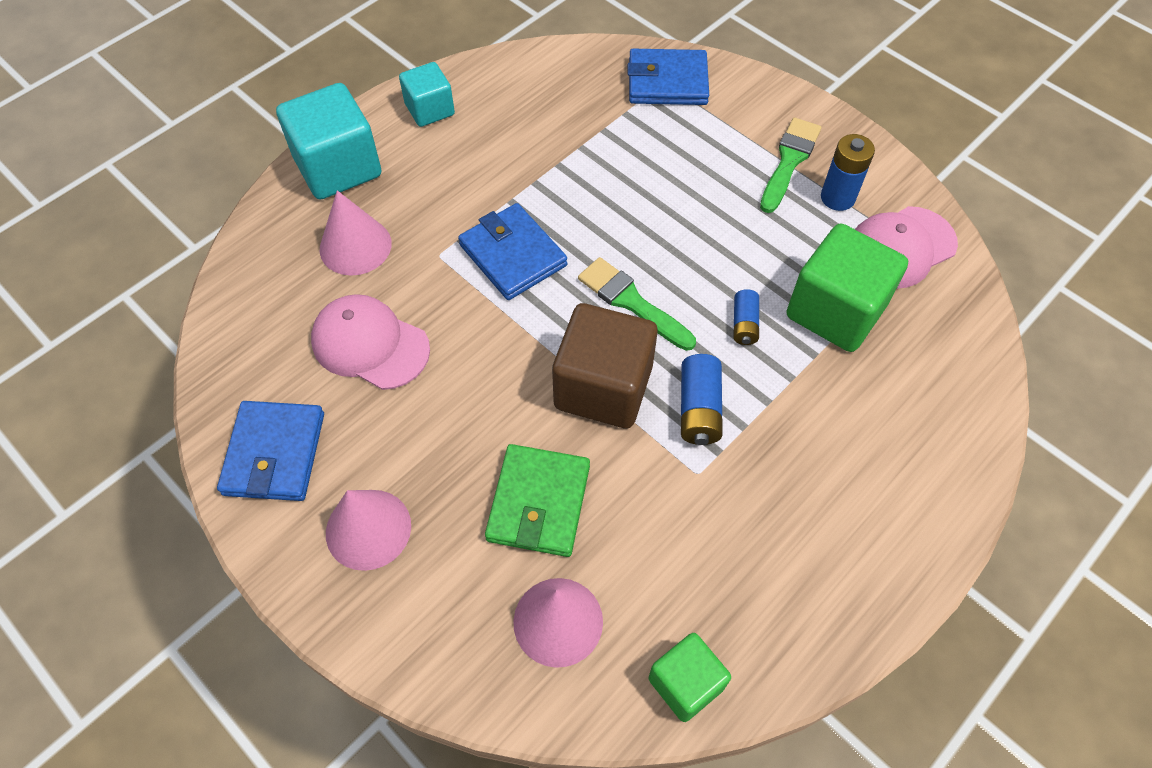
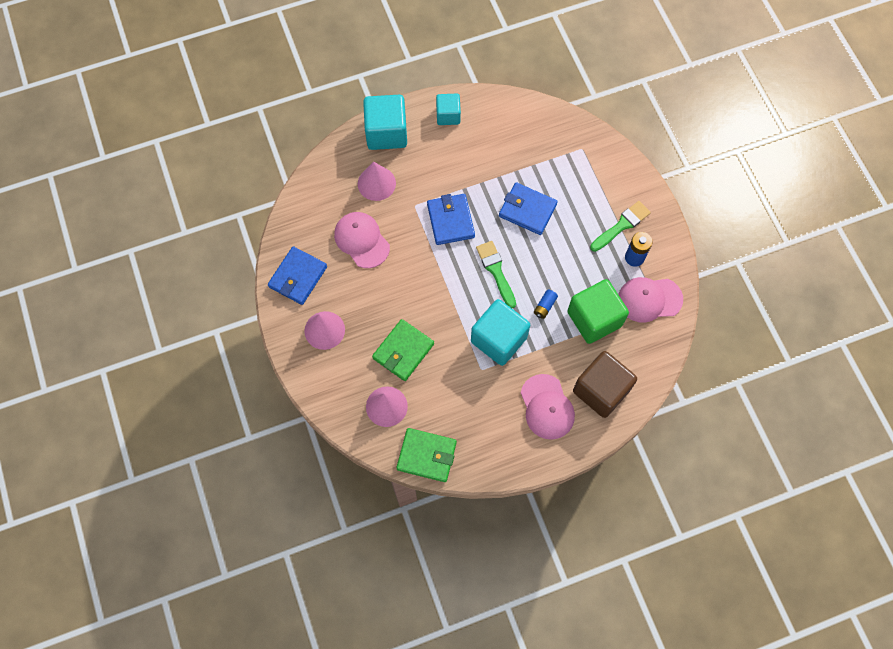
camera: 25 degrees right, 10 degrees up
(603, 387) = (459, 309): brown cube -> brown cube (601, 390)
(667, 82) = (584, 149): blue wallet -> blue wallet (527, 210)
(685, 683) = (427, 455): green cube -> green wallet
(699, 409) = (498, 339): blue battery -> turquoise cube
(849, 488) = (547, 407): none -> pink cap

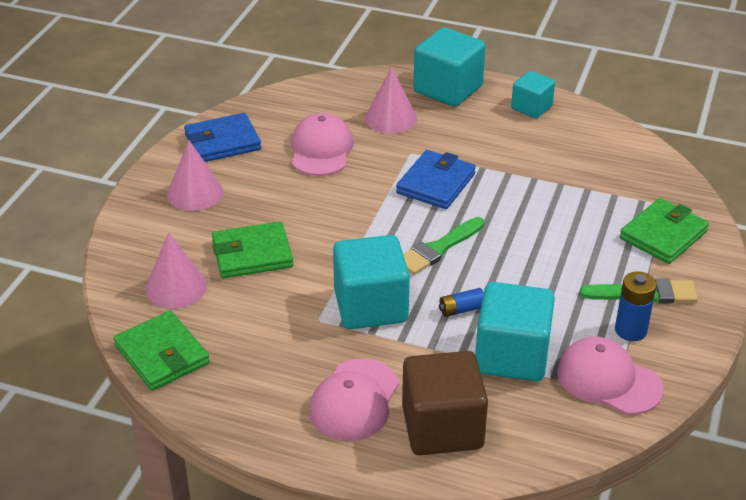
camera: 40 degrees right, 30 degrees down
(496, 271) = (438, 249): green brush -> green brush turned 150 degrees counterclockwise
(527, 210) = (537, 220): blue wallet -> none
(594, 319) = (512, 356): green cube -> turquoise cube
(598, 174) = (663, 235): none -> green wallet

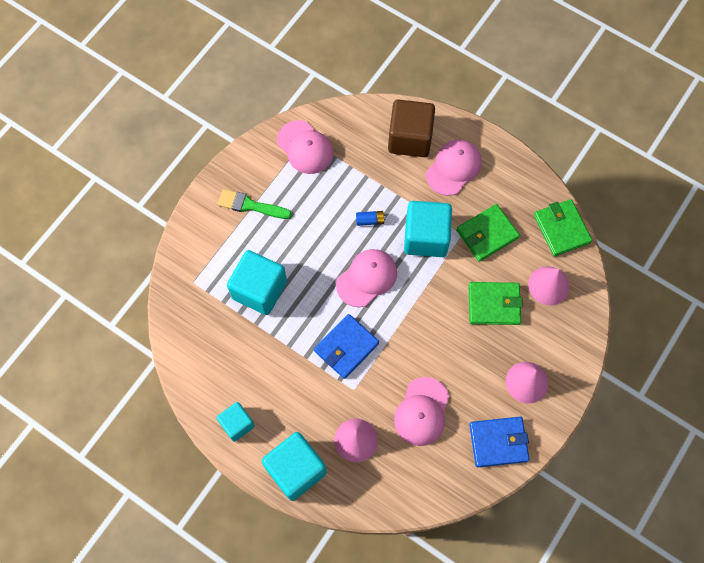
camera: 165 degrees left, 30 degrees up
(438, 249) = (367, 278): green brush -> pink cap
(512, 356) = (353, 177): turquoise cube -> turquoise cube (259, 290)
(630, 330) = (274, 179): blue battery -> none
(663, 235) = (211, 253): green wallet -> green wallet (487, 234)

